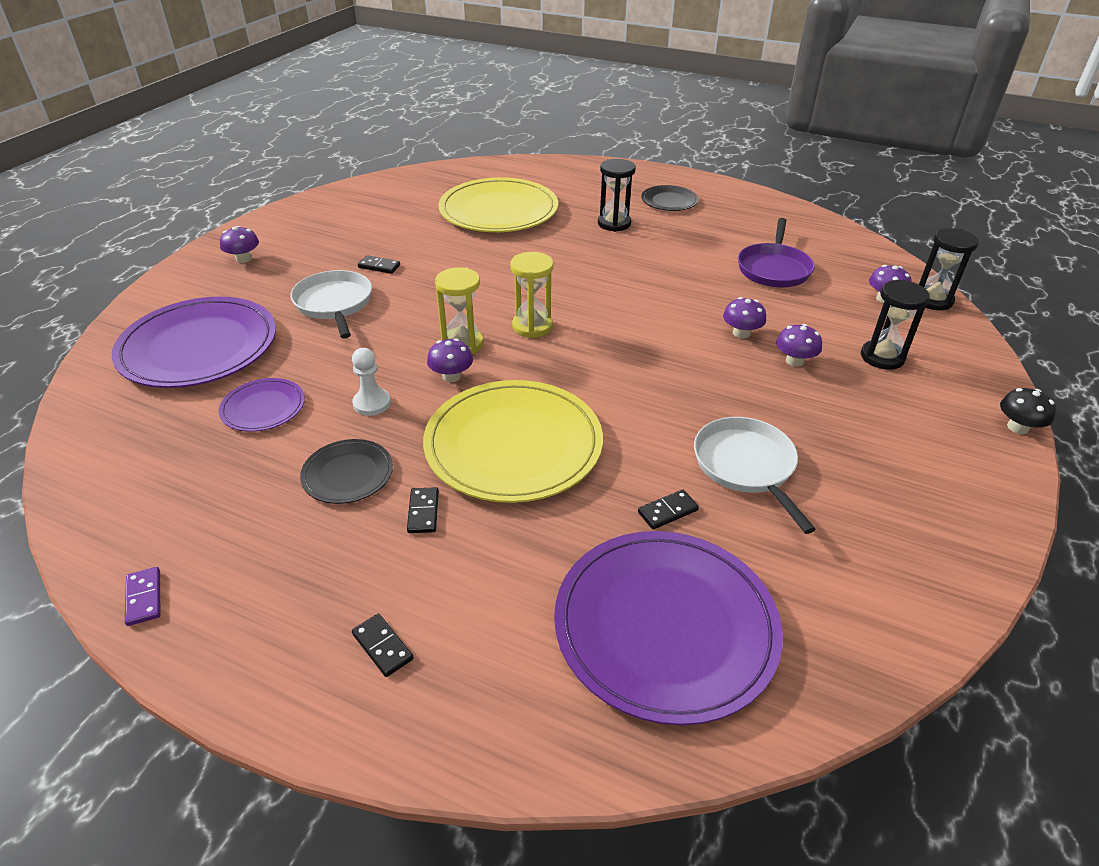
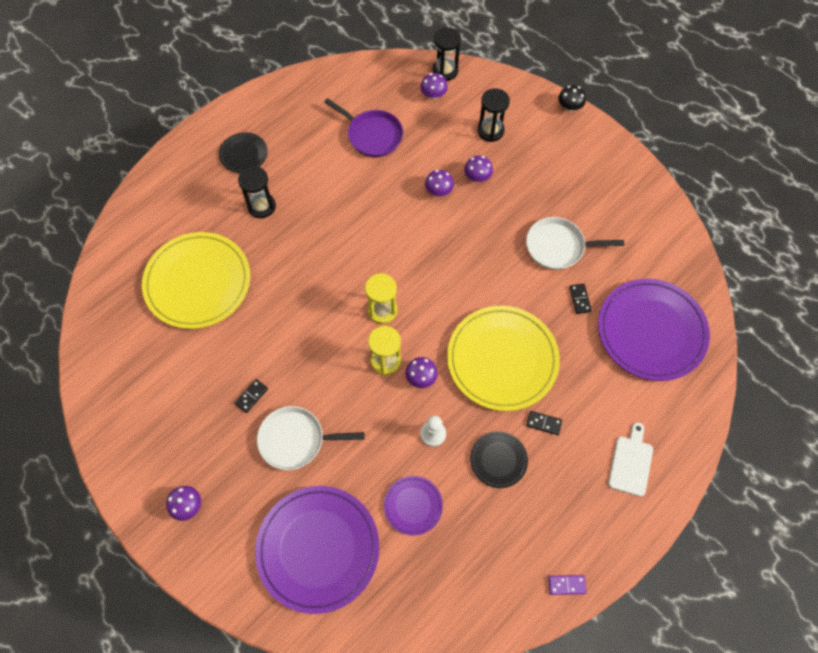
camera: 70 degrees left, 25 degrees up
(382, 646) = (631, 462): black domino -> white cutting board

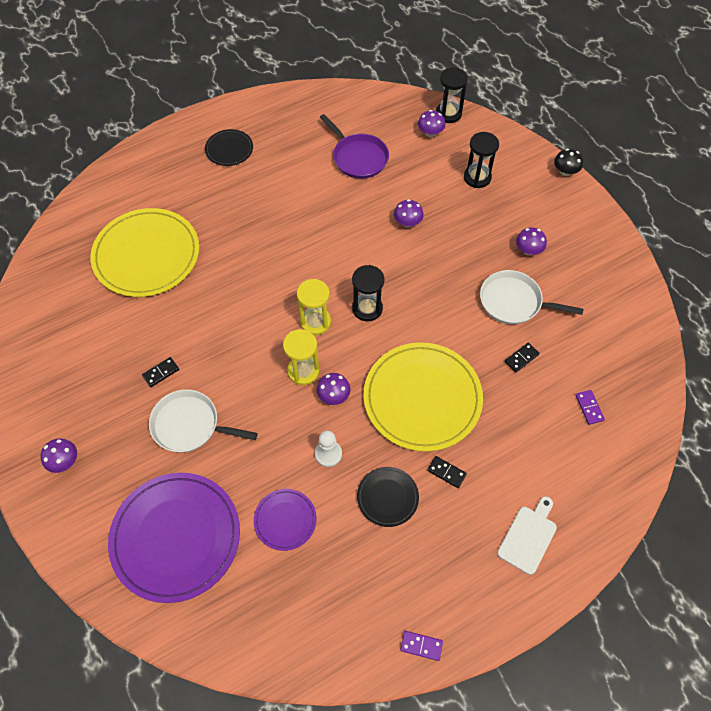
camera: 15 degrees right, 5 degrees down
(261, 206) = (230, 200): black hourglass -> black hourglass (367, 308)
(477, 177) = (450, 217): purple mushroom -> purple mushroom (528, 250)
(580, 299) = (521, 358): black domino -> black domino turned 45 degrees clockwise
(651, 331) = (589, 408): purple plate -> purple domino

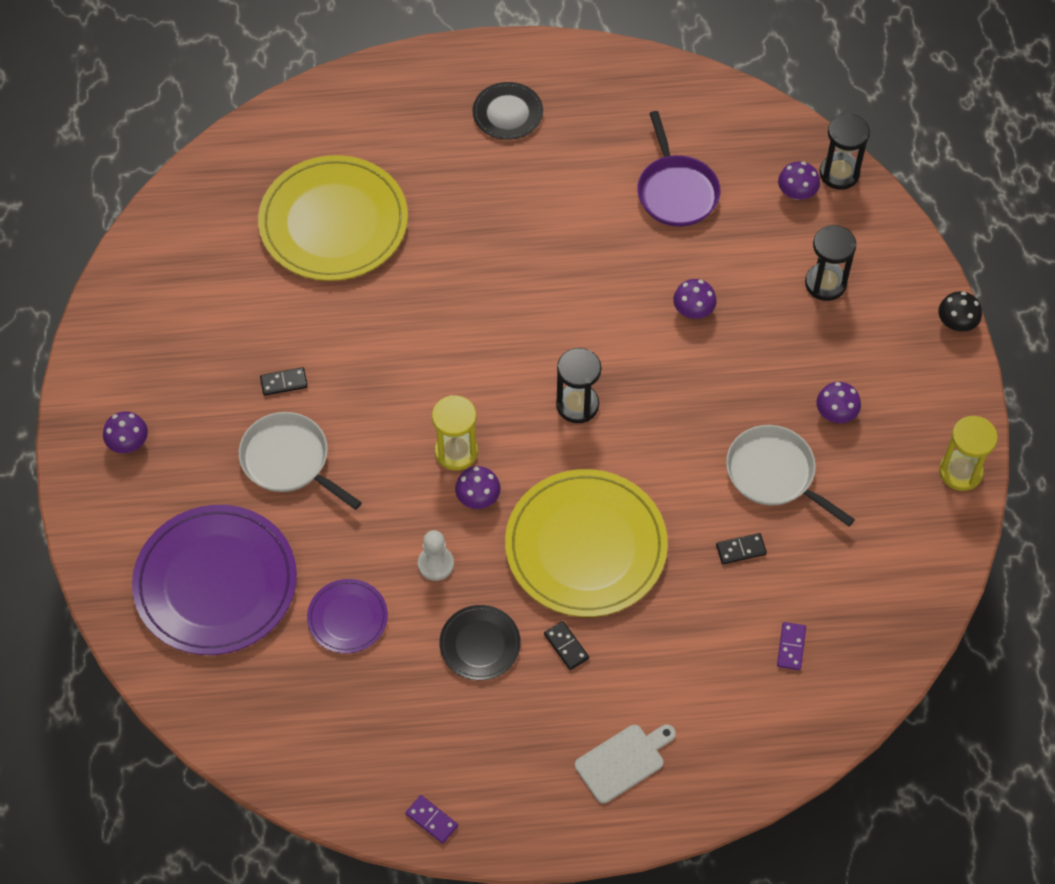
camera: 25 degrees right, 0 degrees up
(315, 322) = (502, 396): yellow hourglass -> yellow hourglass (960, 472)

